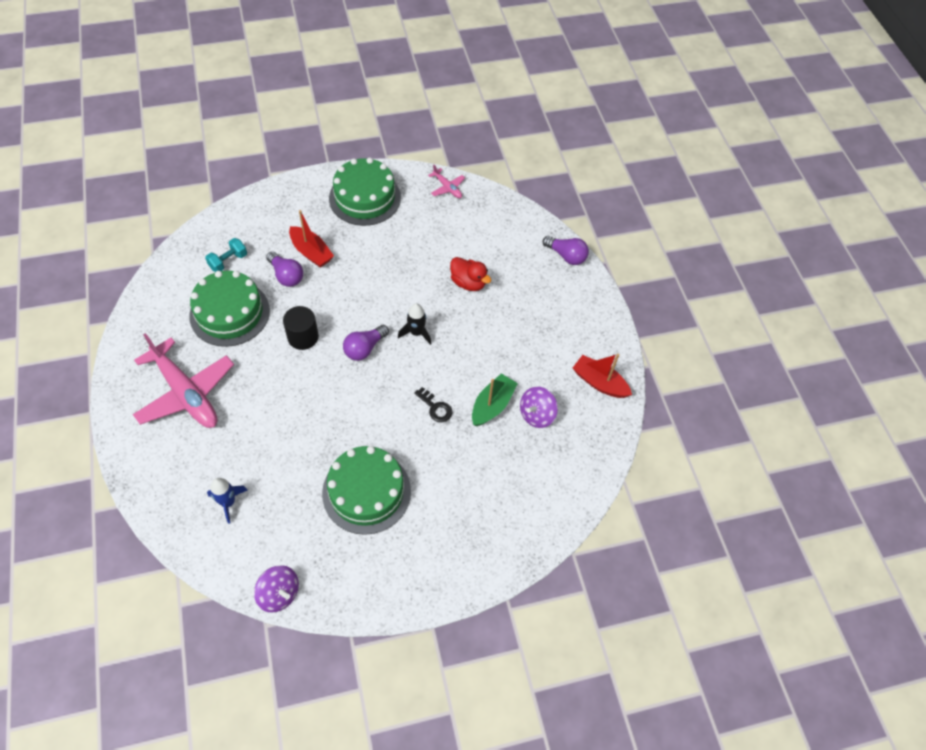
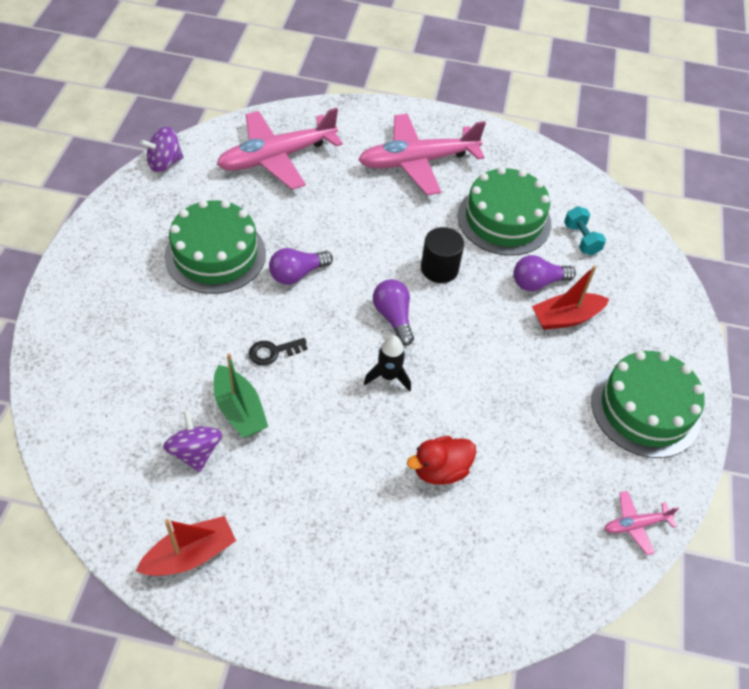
camera: 115 degrees right, 5 degrees down
(228, 502) = (277, 157): blue rocket -> pink plane
(566, 256) = (431, 635): purple light bulb -> purple light bulb (297, 274)

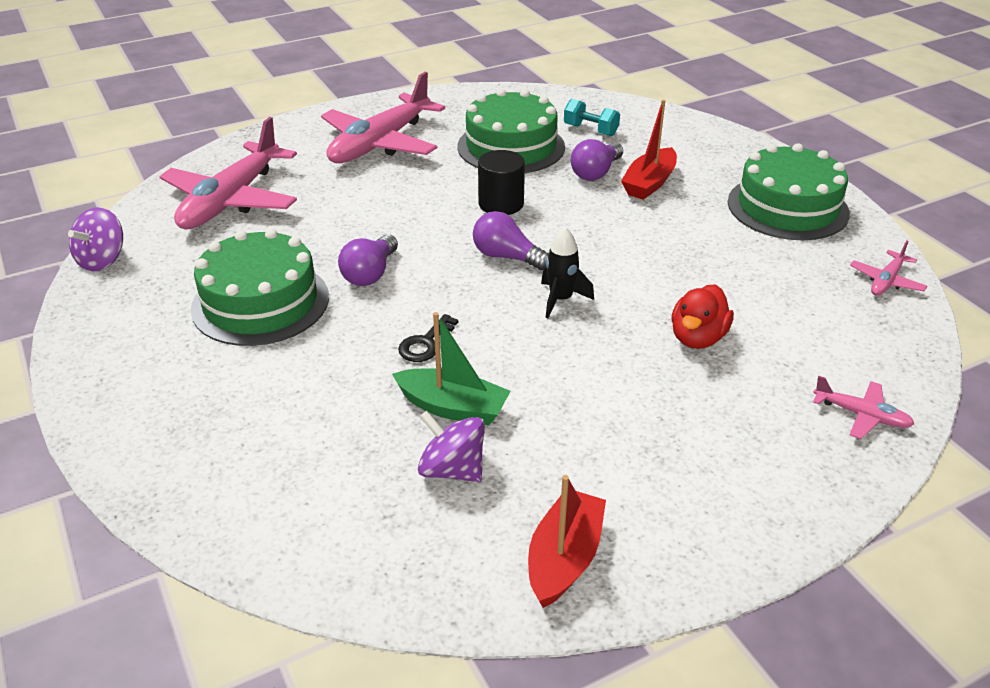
camera: 35 degrees left, 15 degrees down
(473, 608) = (861, 415): none -> pink plane

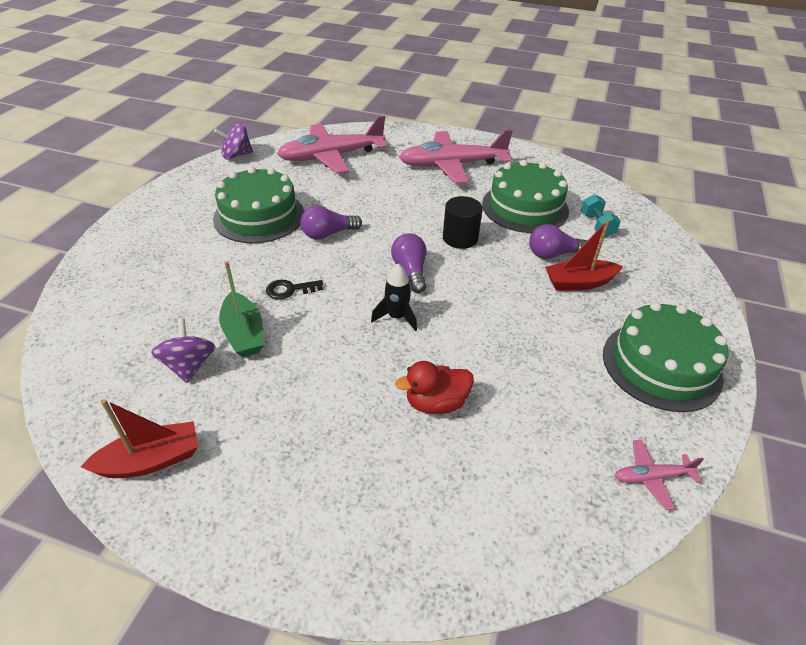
camera: 45 degrees right, 5 degrees up
(861, 415) = (453, 550): pink plane -> none

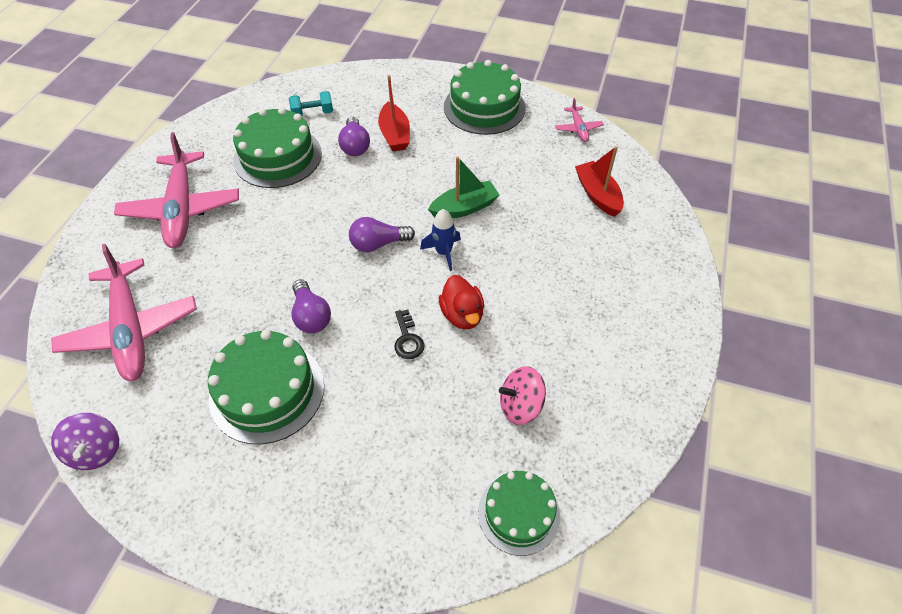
camera: 90 degrees left, 10 degrees up
(82, 355) = (518, 513): none -> green cake
(151, 460) = (627, 407): red boat -> red boat (597, 195)
(189, 365) = (520, 406): purple spinning top -> pink spinning top
(244, 334) = (474, 368): green boat -> green boat (464, 208)
(397, 317) = (443, 252): black rocket -> blue rocket
(436, 403) = (537, 227): red duck -> red duck (462, 315)
(460, 238) = (326, 206): black cylinder -> none

